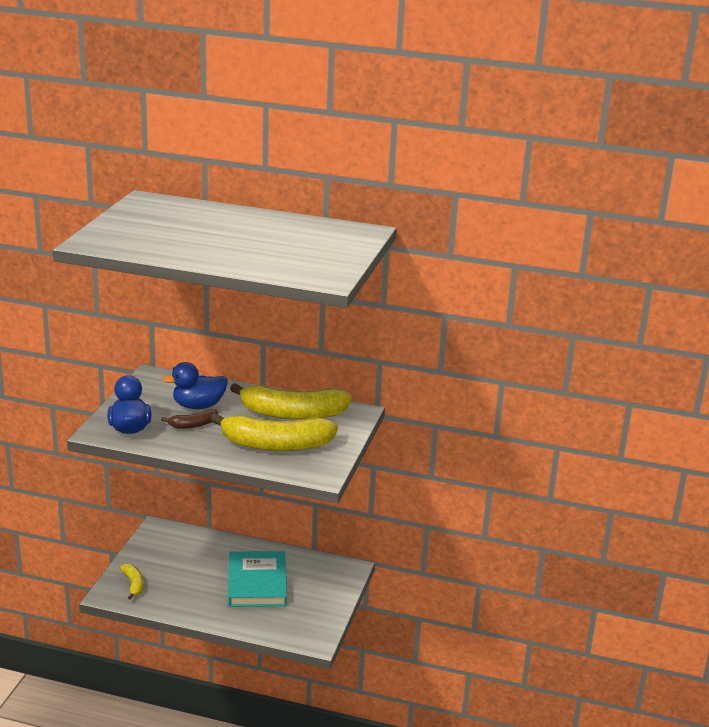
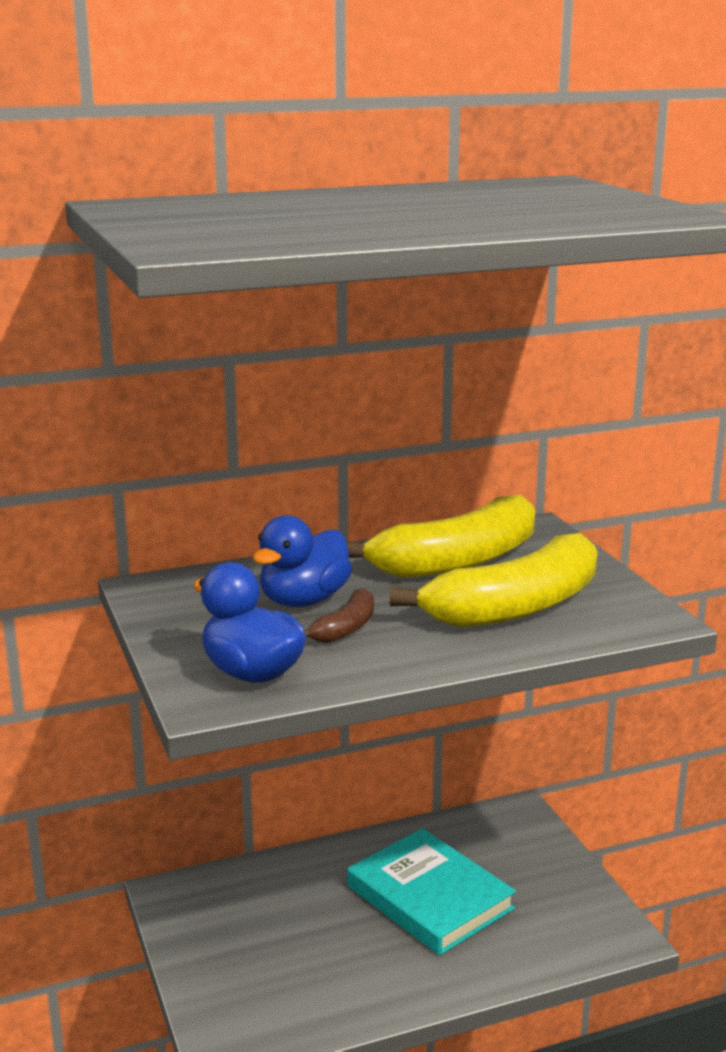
camera: 35 degrees left, 5 degrees down
(133, 584) = (247, 1004): yellow banana -> none

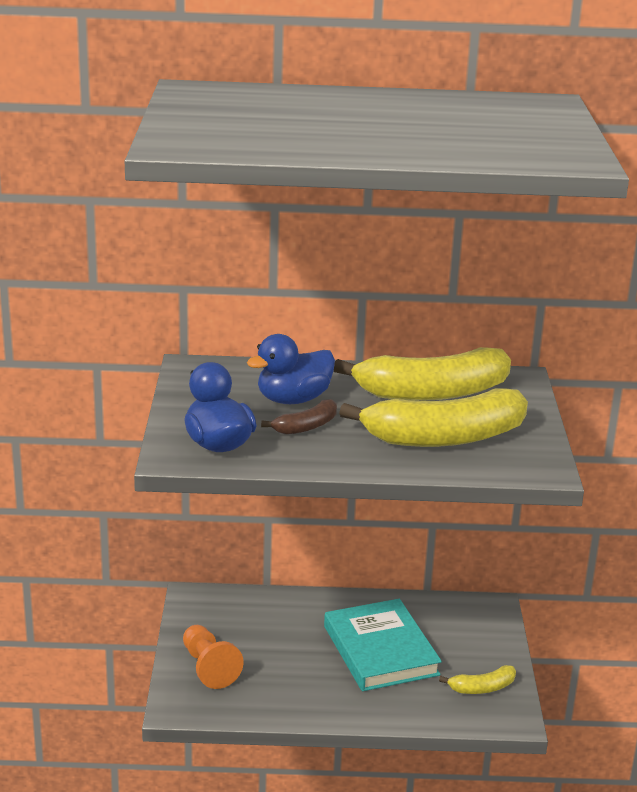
camera: 20 degrees right, 5 degrees up
(236, 980) = (209, 668): none -> orange pawn
(570, 910) = (482, 688): none -> yellow banana

